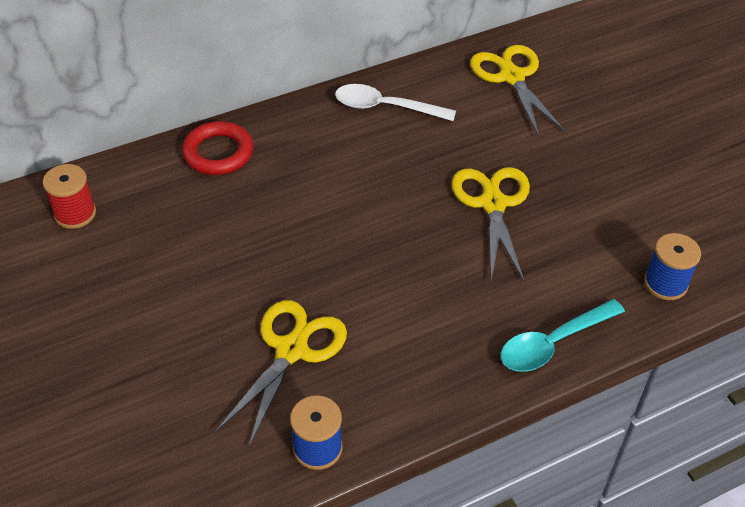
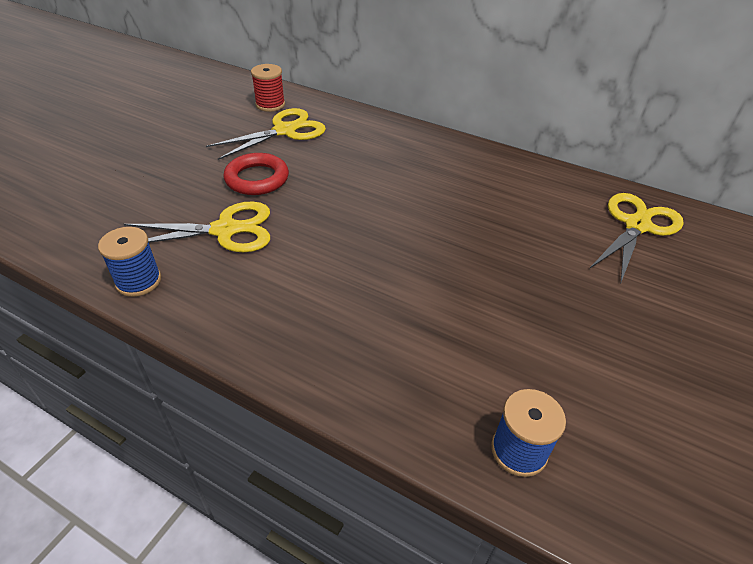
camera: 55 degrees right, 5 degrees down
(218, 153) = (375, 129): red ring -> red ring (257, 179)
(386, 107) = (509, 177): white spoon -> none
(493, 204) = (479, 274): yellow scissors -> yellow scissors (285, 131)
(553, 343) = (355, 384): turquoise spoon -> none

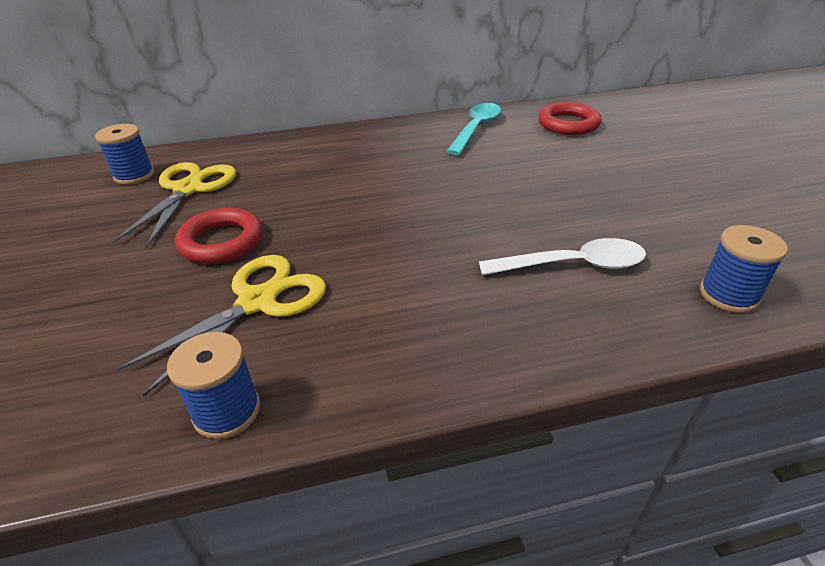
camera: 40 degrees left, 5 degrees down
(270, 105) = (134, 175): red spool -> blue spool
(436, 340) = (572, 265): none -> white spoon
(541, 186) = (476, 129): none -> turquoise spoon
(637, 225) = (568, 124): yellow scissors -> red ring

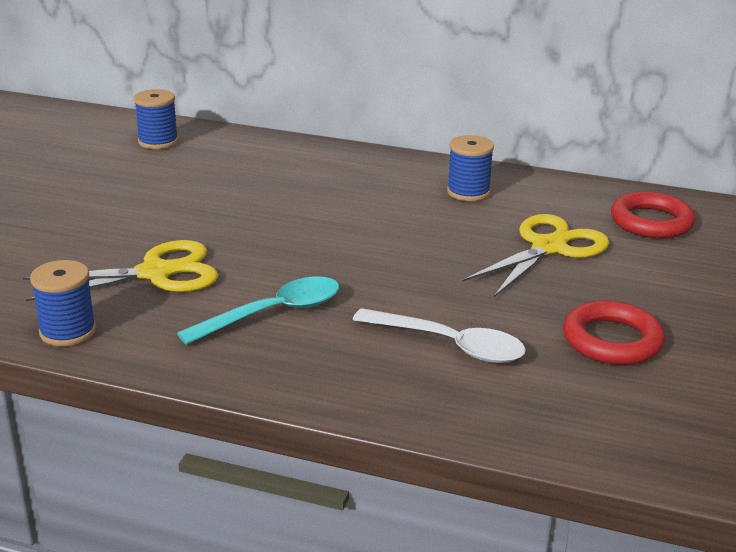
camera: 30 degrees right, 10 degrees down
(188, 189) = (190, 168): yellow scissors -> yellow scissors (549, 247)
(221, 241) = (174, 219): red ring -> red ring (612, 340)
(476, 129) = (532, 195): turquoise spoon -> turquoise spoon (273, 313)
(728, 295) = (565, 422): blue spool -> blue spool (468, 192)

